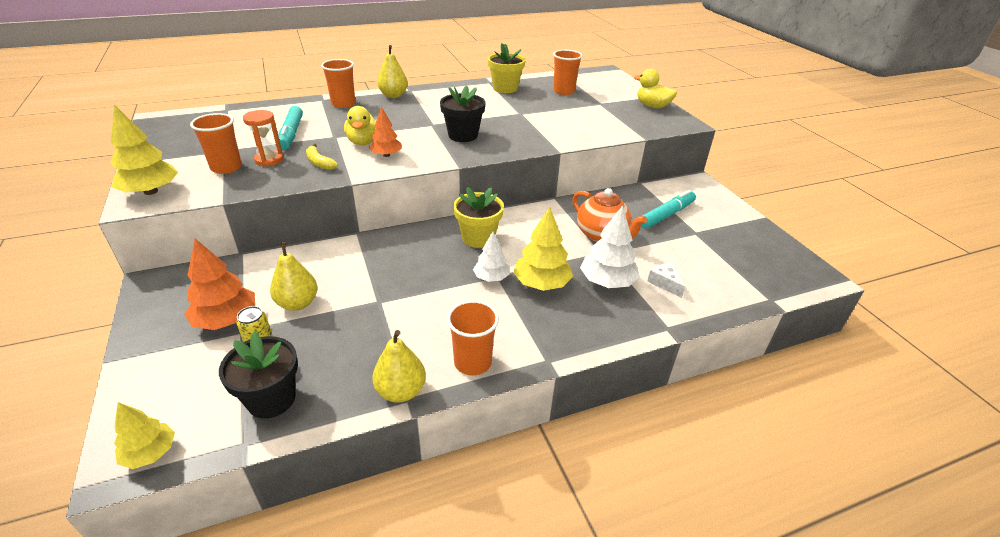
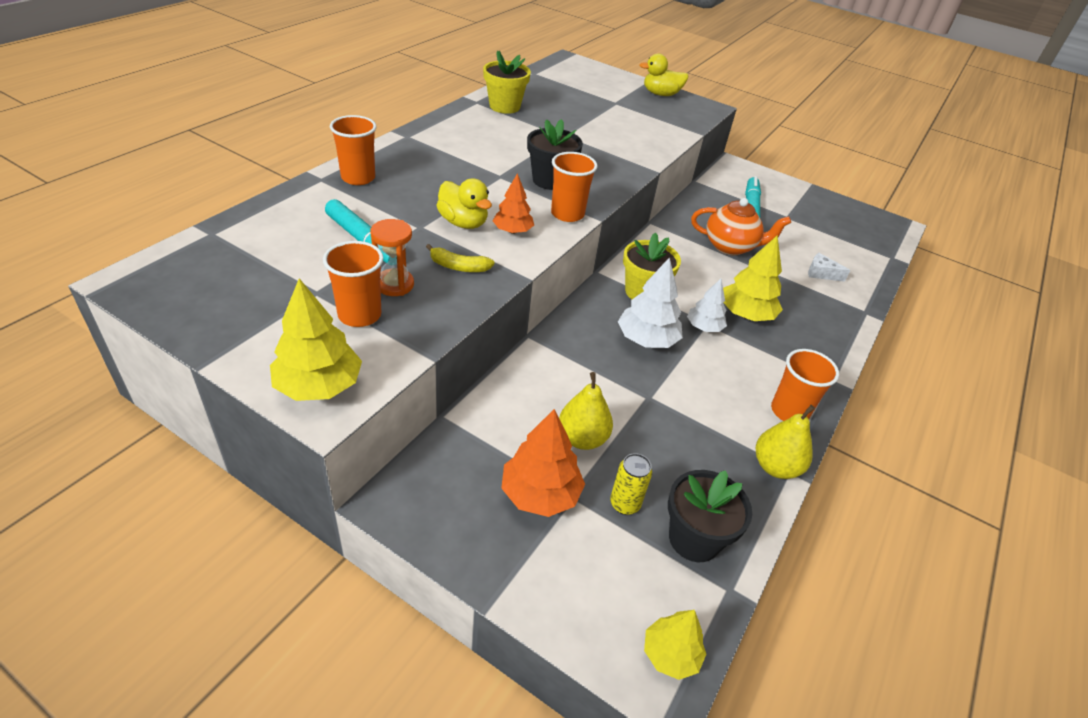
camera: 40 degrees left, 5 degrees up
(393, 96) = (400, 149): yellow pear -> none
(564, 91) = (564, 96): orange cup -> orange cup (567, 214)
(607, 282) = (785, 290): white tree -> white tree (647, 339)

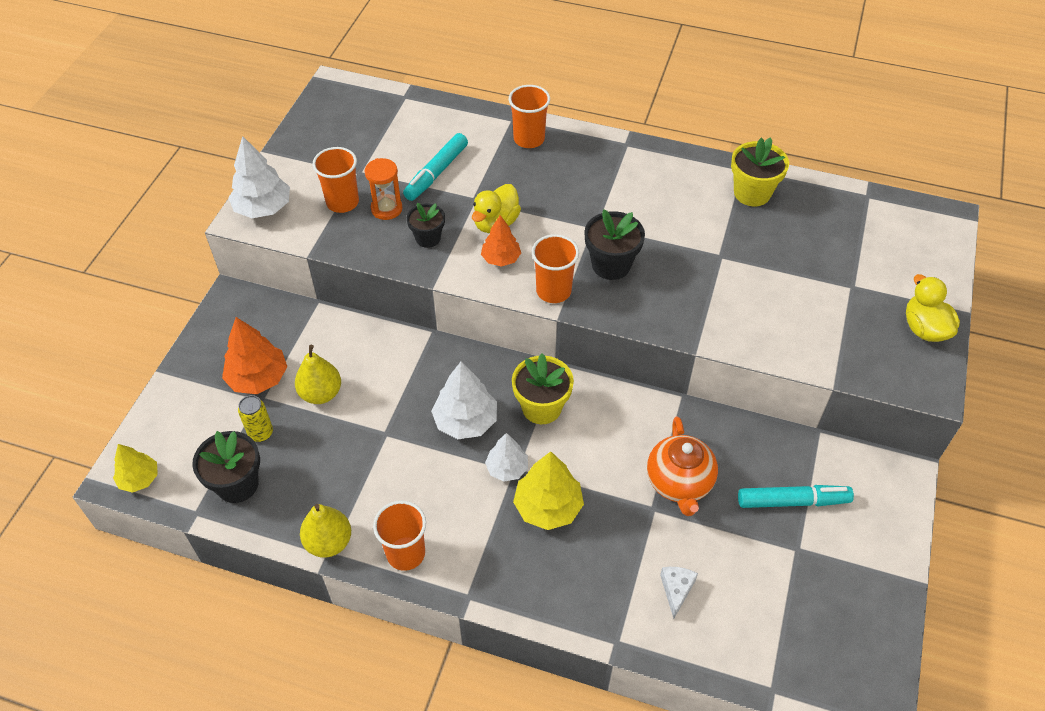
camera: 80 degrees right, 10 degrees up
(319, 386) = (263, 208): yellow tree -> white tree
(458, 267) = (428, 238): yellow banana -> black flower pot

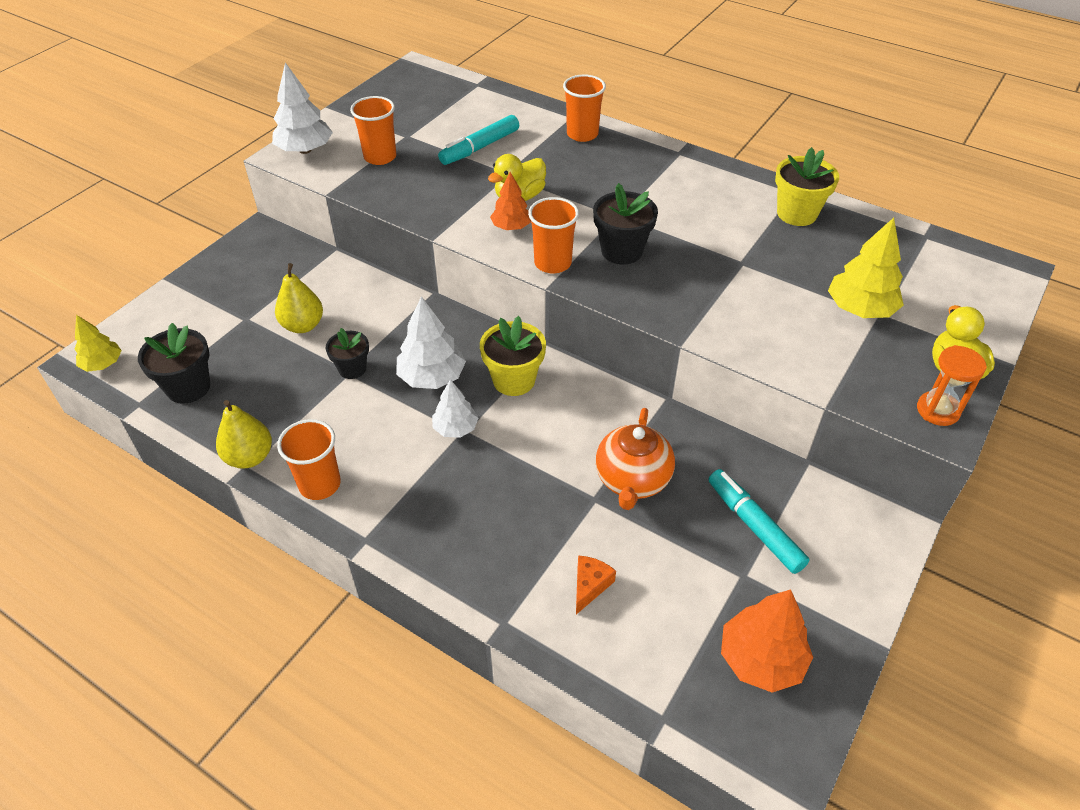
camera: 15 degrees right, 5 degrees down
(258, 378) = (251, 301): orange tree -> orange tree (761, 659)
(261, 433) = (231, 348): yellow can -> none
(386, 209) = (419, 168): orange hourglass -> orange hourglass (937, 410)
(428, 238) = (447, 198): black flower pot -> black flower pot (352, 369)
(548, 507) = (483, 473): yellow tree -> yellow tree (860, 309)
(676, 590) = (590, 586): white cheese -> orange cheese
(793, 501) = (754, 526): turquoise marker -> turquoise marker turned 135 degrees counterclockwise

